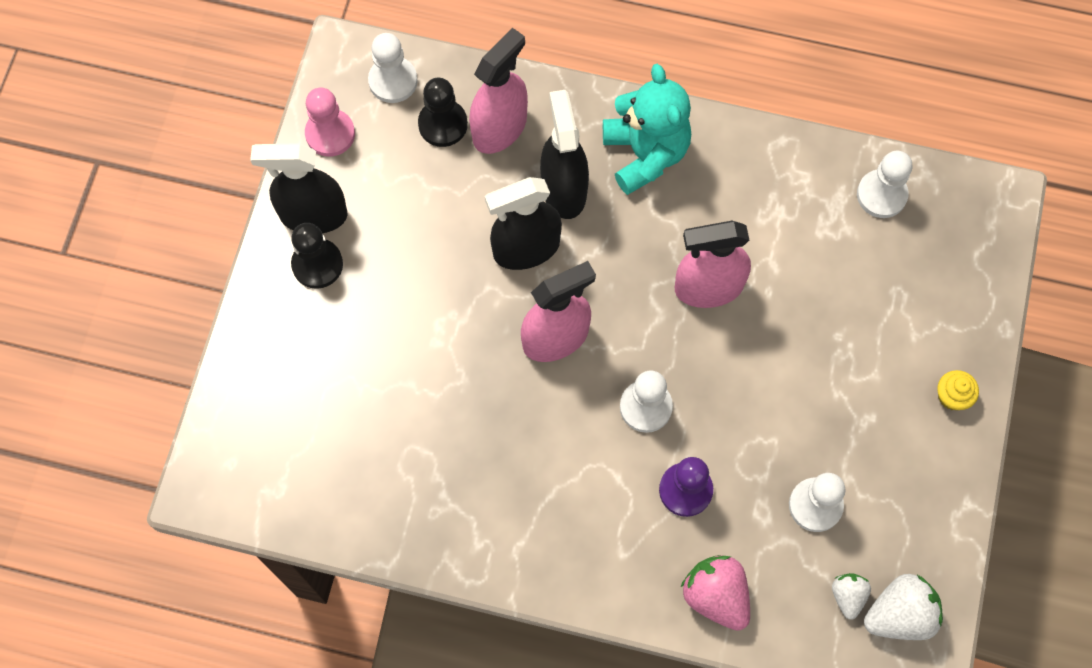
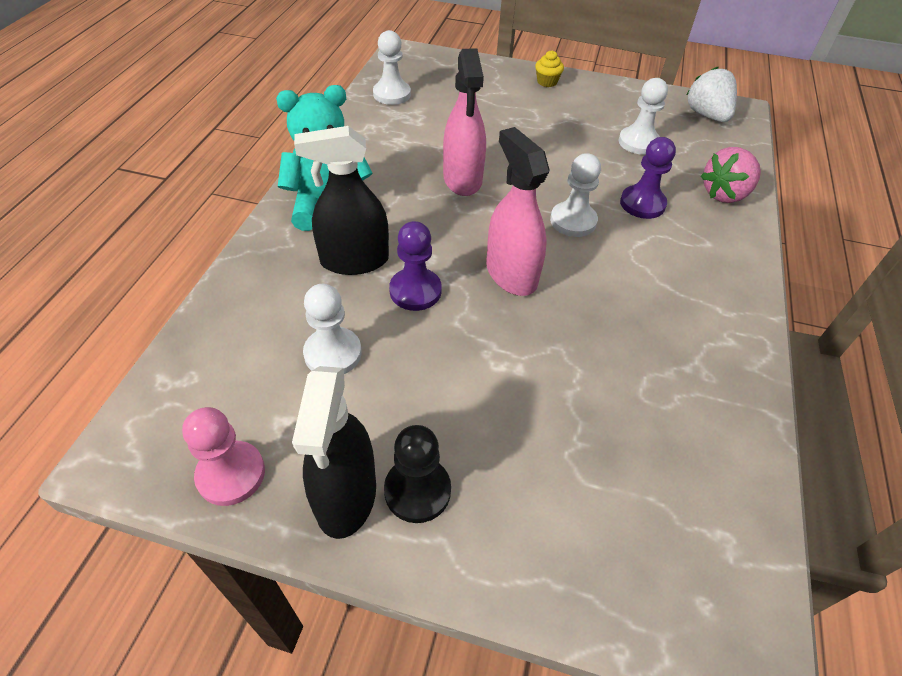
camera: 90 degrees left, 20 degrees down
(393, 81) = (178, 402): white pawn -> white pawn (333, 353)
(443, 124) = (253, 354): black pawn -> none
(500, 128) = (272, 305): pink spray bottle -> none
(526, 248) = (415, 291): black spray bottle -> purple pawn
(847, 596) = (702, 134): white strawberry -> none

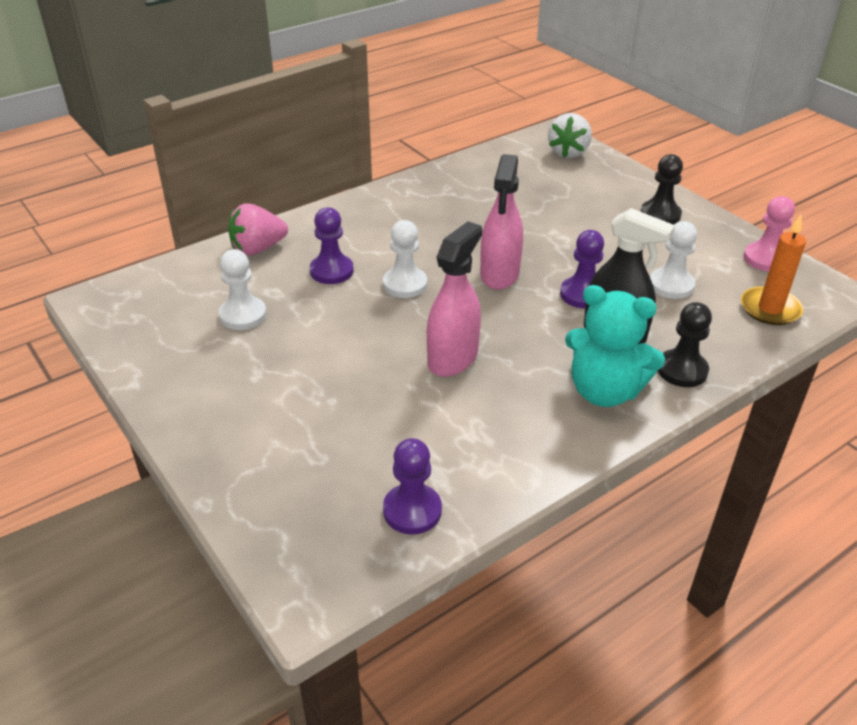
camera: 140 degrees left, 10 degrees down
(205, 377) = (770, 309): none -> orange candle
(274, 253) = (682, 370): none -> black pawn
(346, 496) = (701, 227): black spray bottle -> none
(392, 94) = (412, 510): white pawn -> purple pawn
(547, 82) = (206, 429): yellow cupcake -> none
(706, 115) = (131, 308): white strawberry -> white strawberry (568, 152)
(725, 194) = (258, 249): pink strawberry -> pink strawberry turned 150 degrees clockwise

